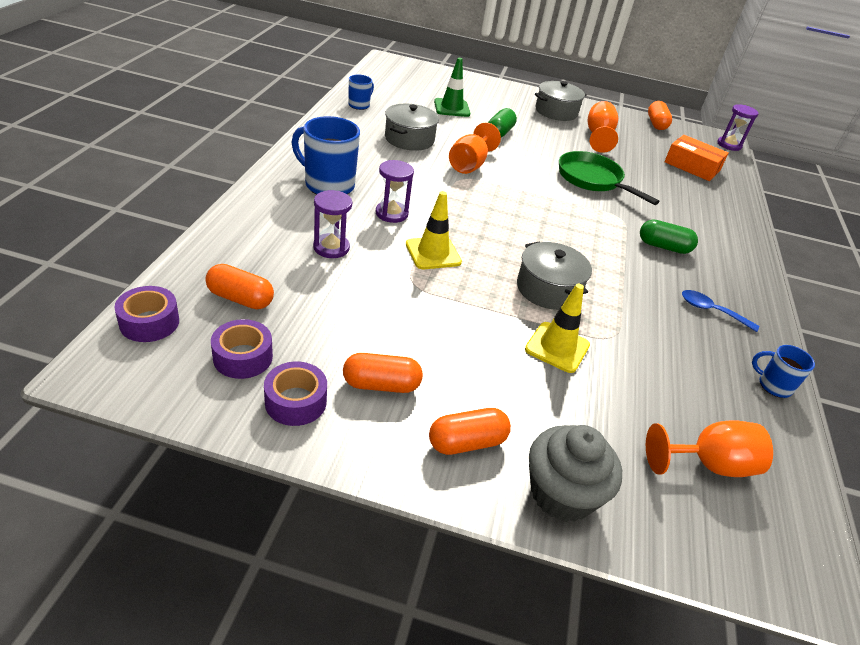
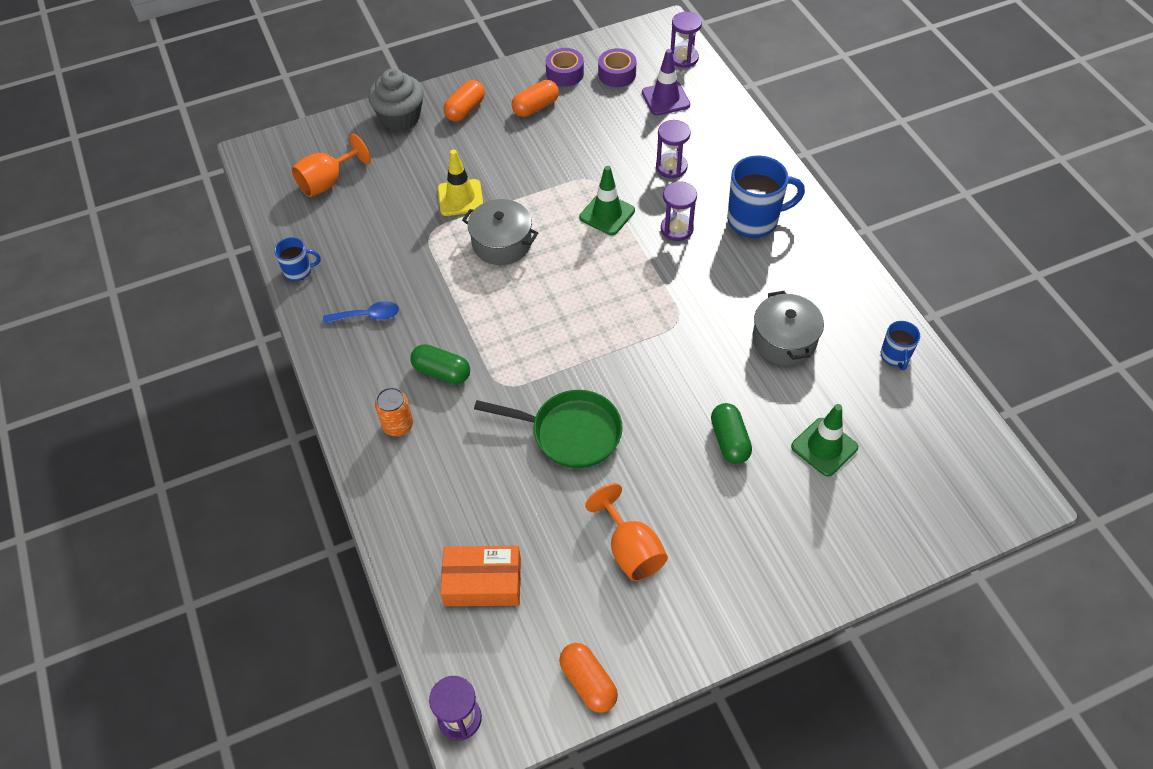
camera: 150 degrees right, 15 degrees up
(149, 322) = (684, 58): purple tape -> purple hourglass
(240, 298) = (665, 99): orange capsule -> purple traffic cone
(433, 253) = (607, 214): yellow traffic cone -> green traffic cone
(469, 165) = (694, 348): orange goblet -> none
(556, 112) = (725, 571): grey pot -> none
(663, 247) = (442, 372): green capsule -> green capsule turned 45 degrees clockwise
(714, 241) = (398, 425): none -> orange can

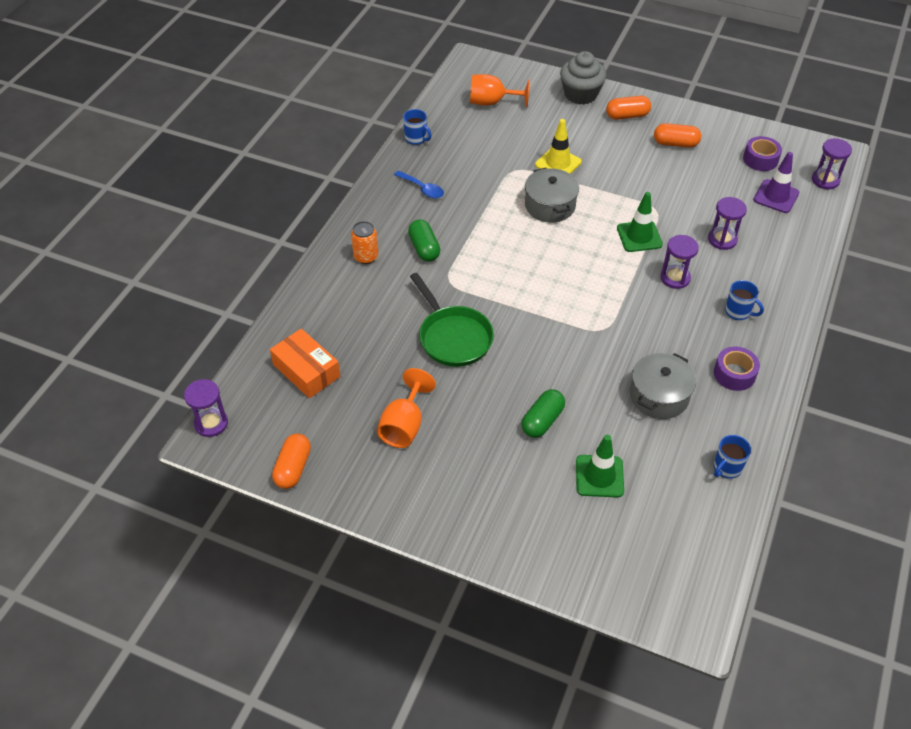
camera: 45 degrees right, 5 degrees down
(565, 73) = (723, 136): purple tape -> purple tape (734, 374)
(754, 220) = (738, 312): blue mug -> blue mug, size x0.54

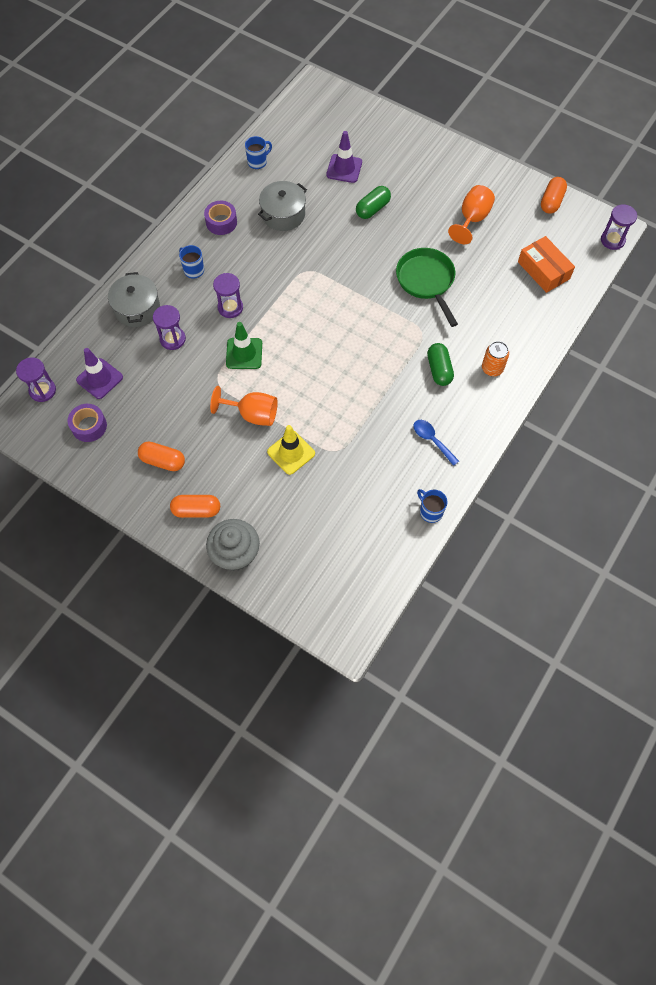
camera: 170 degrees left, 15 degrees up
(492, 102) = (338, 556): orange goblet -> orange goblet (252, 414)
(550, 205) = (314, 400): grey pot -> grey pot (137, 308)
(599, 476) = (344, 168): green traffic cone -> purple traffic cone

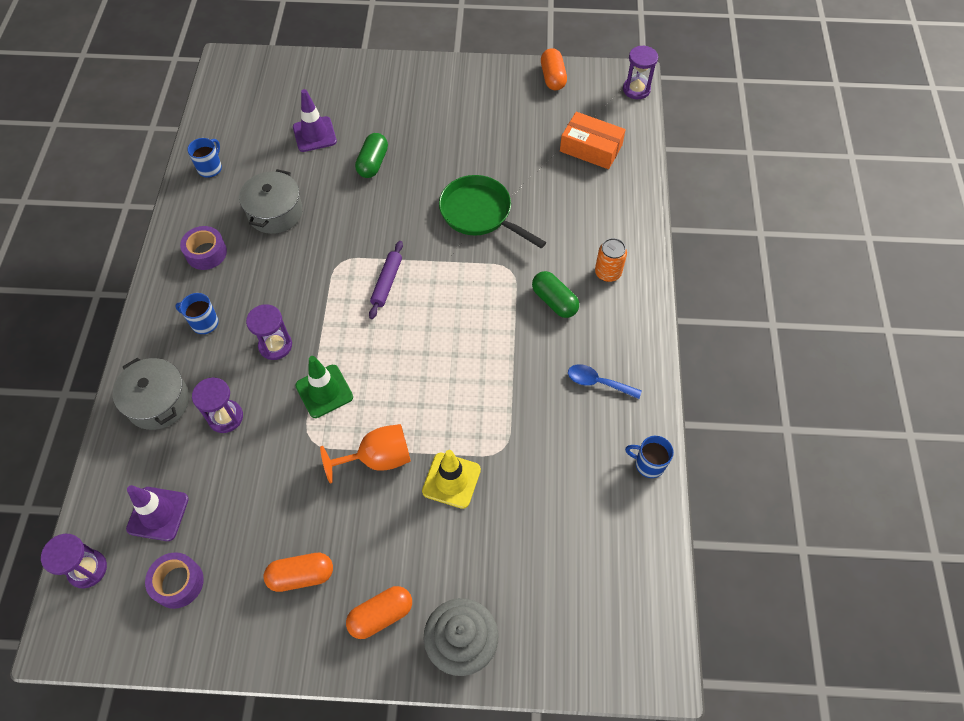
camera: 30 degrees left, 5 degrees down
(329, 300) = (387, 283): none -> purple rolling pin
(472, 219) = (485, 129): orange goblet -> none

